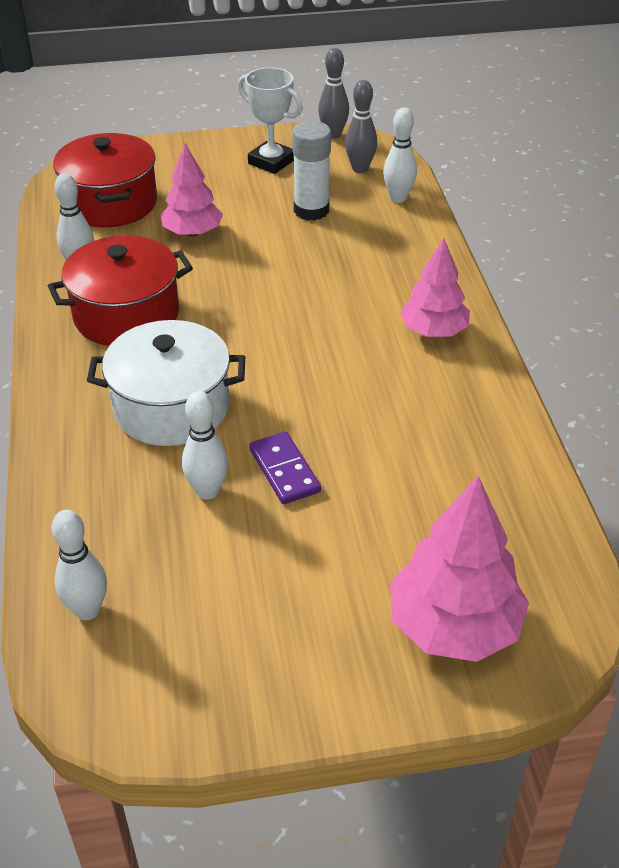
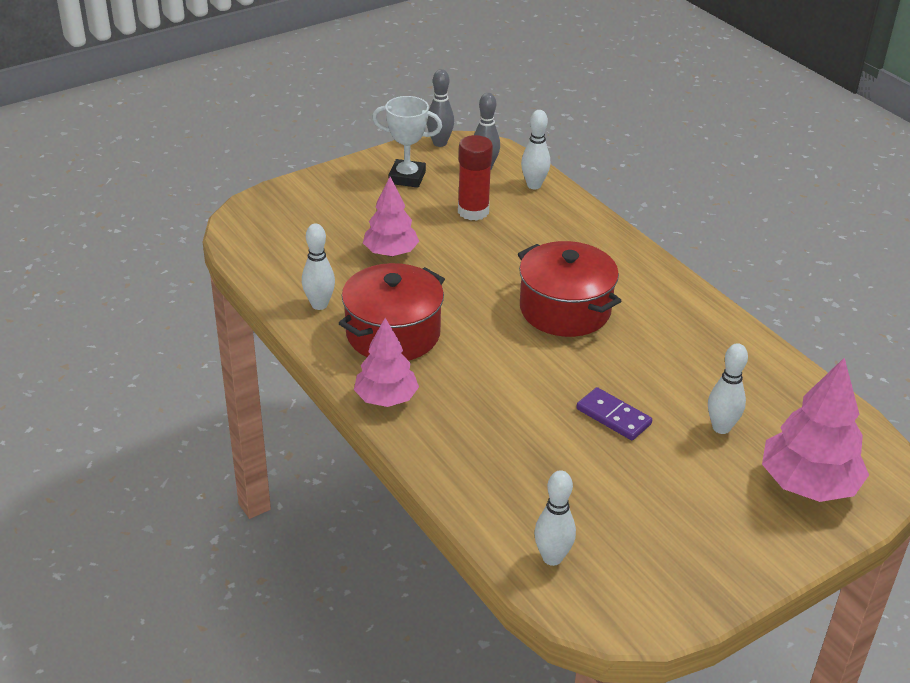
camera: 25 degrees left, 5 degrees down
(111, 203) = (298, 244): red pot -> red pot (565, 309)
(171, 407) = (491, 395): white pot -> none
(207, 491) = (569, 448): white bowling pin -> white bowling pin (721, 427)
(311, 210) = (473, 211): white glue stick -> red glue stick
(433, 331) = (641, 284): pink tree -> pink tree (386, 398)

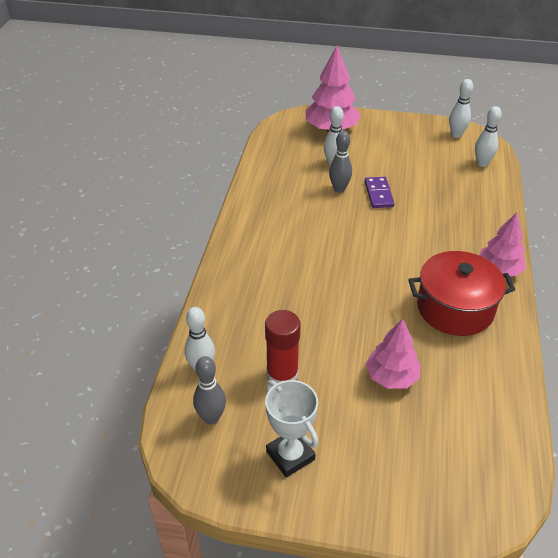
camera: 135 degrees left, 5 degrees up
(319, 305) = (490, 363): white bowling pin -> white bowling pin (456, 135)
(440, 143) = (207, 483): grey bowling pin -> grey bowling pin (339, 189)
(565, 309) = (324, 259): red pot -> none

